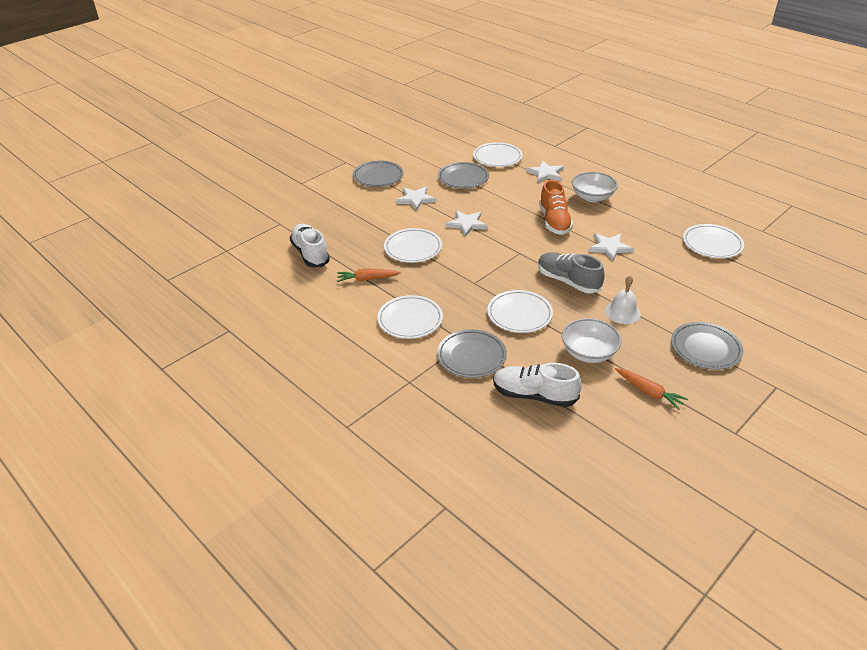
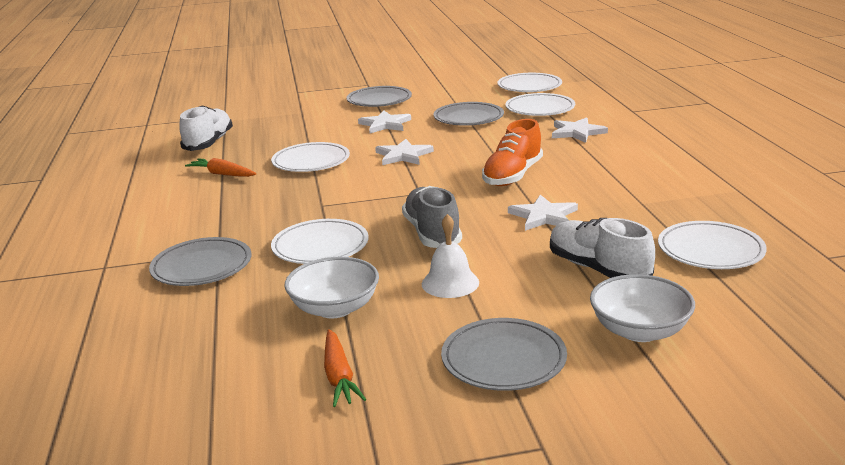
camera: 35 degrees right, 15 degrees down
(410, 319) = (201, 217): white plate -> white plate (529, 86)
(534, 395) = (199, 325): white shoe -> white shoe (598, 269)
(592, 197) = (603, 165): white bowl -> white bowl (639, 331)

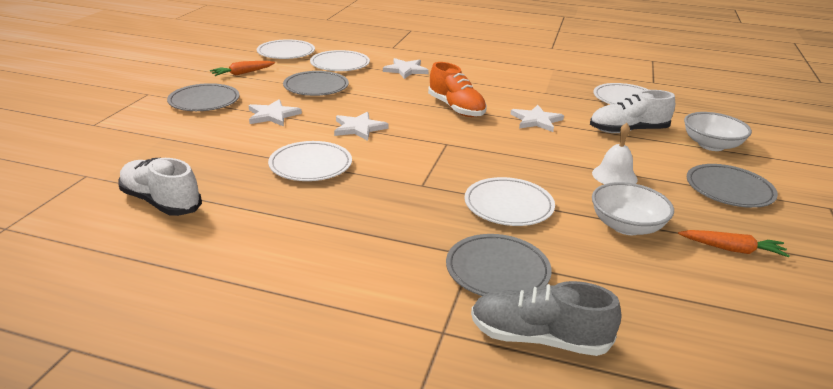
camera: 65 degrees left, 5 degrees up
(222, 174) = (273, 213): orange carrot -> orange carrot (242, 73)
(432, 233) = (527, 159): grey shoe -> grey shoe (538, 338)

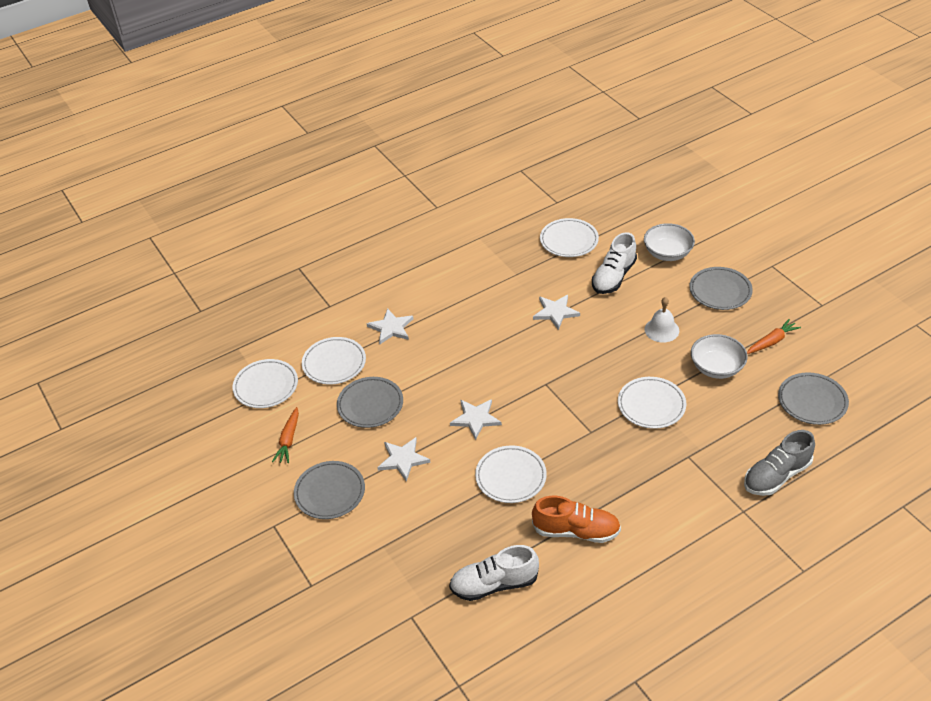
camera: 45 degrees left, 15 degrees up
(456, 108) = (494, 343): orange shoe -> orange shoe (576, 531)
(497, 270) = (710, 454): grey plate -> grey plate (812, 401)

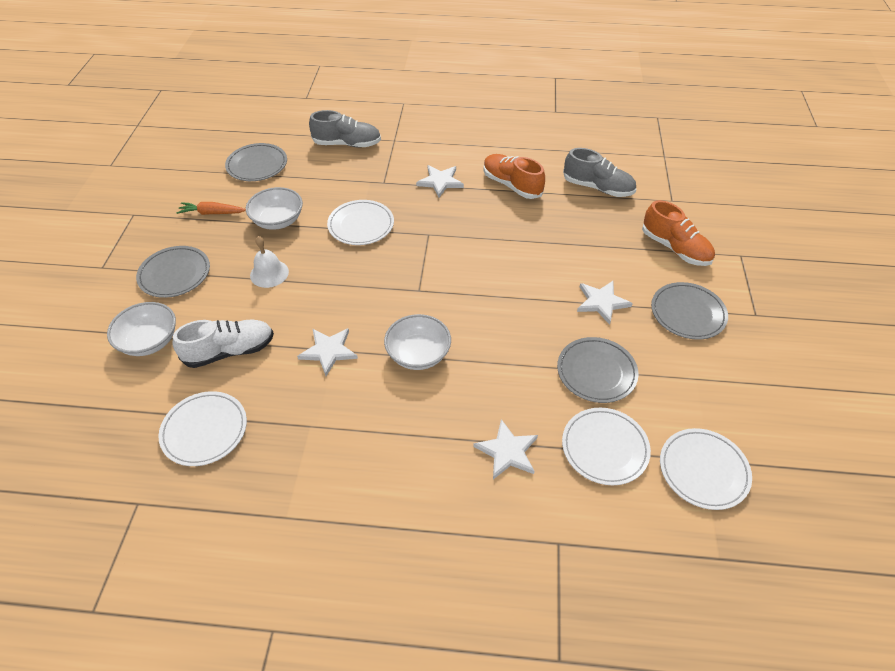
camera: 145 degrees left, 5 degrees up
(288, 440) = (705, 386): orange carrot -> none
(375, 554) = (675, 248): none -> orange shoe
(475, 419) = (508, 298): white star -> white star (440, 182)
(494, 584) = (597, 188): white shoe -> grey shoe
(498, 344) = (418, 354): none -> white bowl
(511, 476) = (523, 240): white plate -> none

